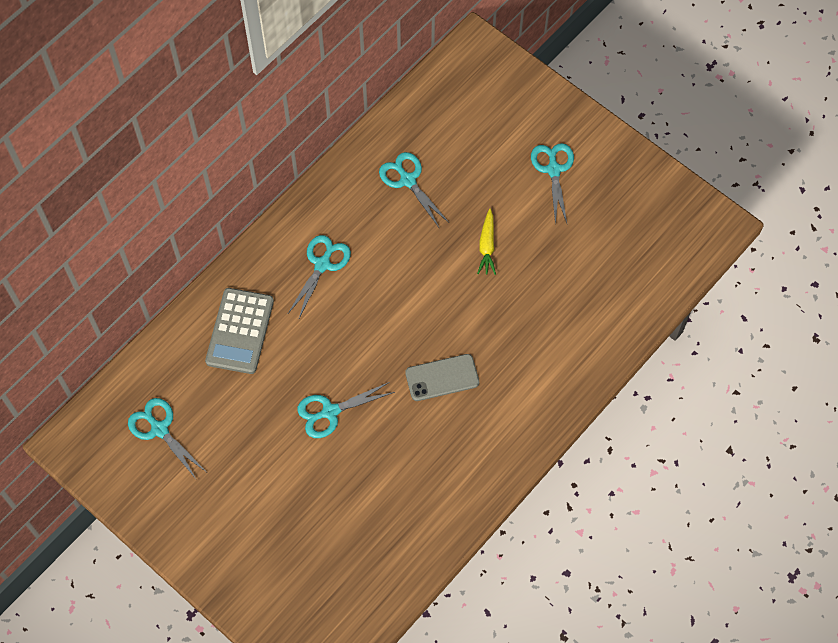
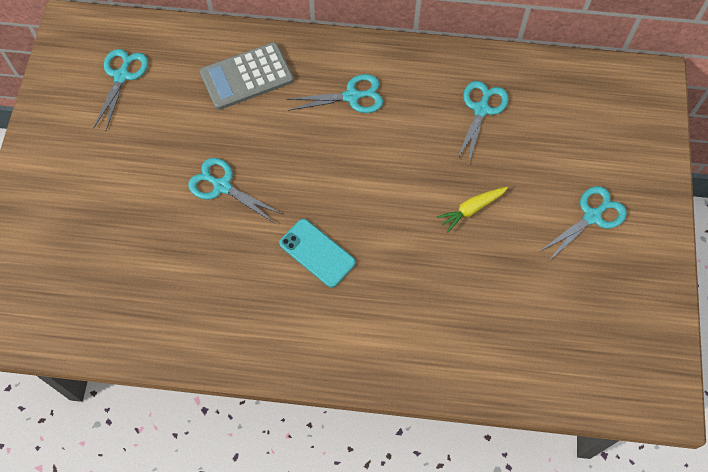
camera: 55 degrees right, 0 degrees up
(442, 377) = (317, 253): grey phone -> turquoise phone

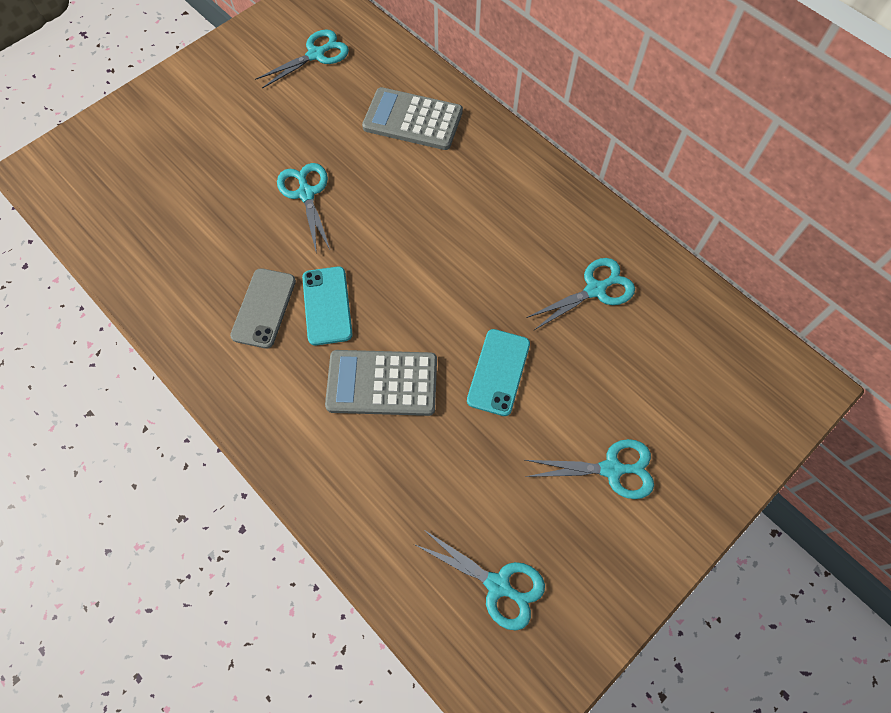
camera: 40 degrees right, 0 degrees up
(274, 289) = (264, 308): none -> grey phone
(352, 96) = (486, 196): turquoise scissors -> turquoise scissors (498, 585)
(405, 275) = (382, 383): none -> grey calculator
(471, 209) = (498, 372): yellow carrot -> turquoise phone

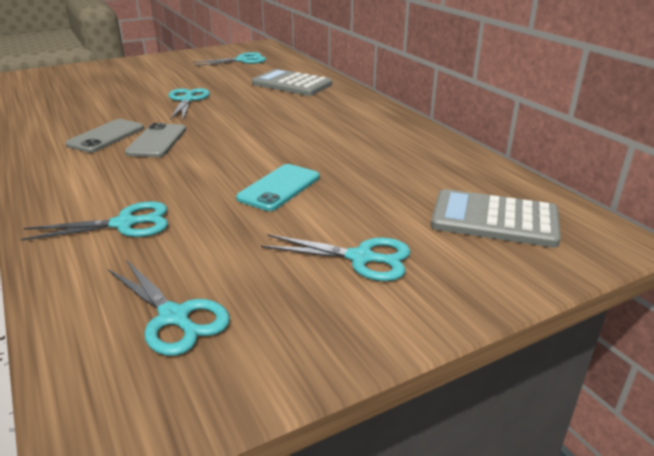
camera: 15 degrees right, 35 degrees down
(327, 305) = (157, 141): turquoise phone -> grey phone
(382, 383) = (167, 179): grey calculator -> grey calculator (494, 220)
(595, 290) = (399, 161): turquoise scissors -> turquoise scissors (124, 224)

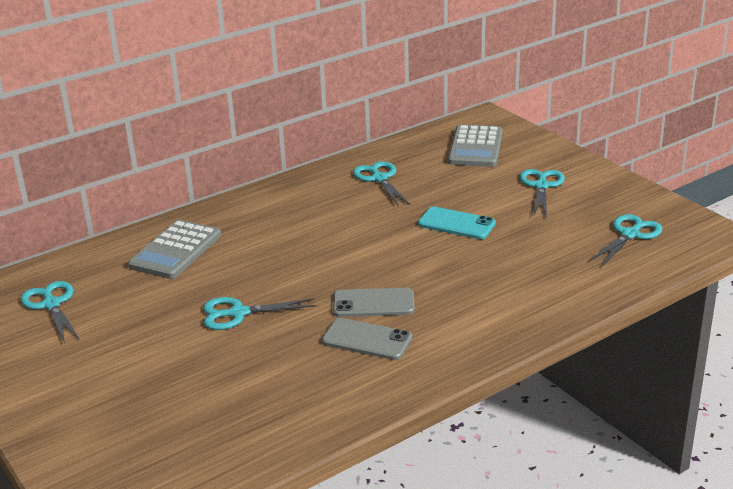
camera: 95 degrees left, 0 degrees up
(124, 224) = (540, 278): turquoise scissors -> turquoise scissors (379, 178)

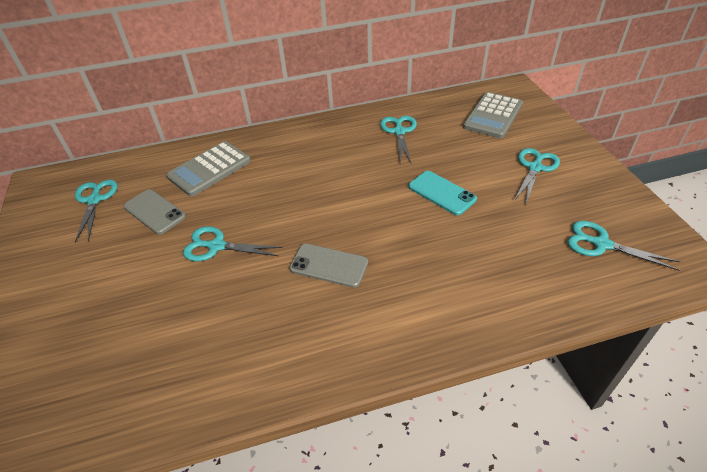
camera: 20 degrees right, 15 degrees up
(367, 340) = (301, 308): grey phone -> grey phone (154, 212)
(630, 235) = (601, 244): turquoise scissors -> turquoise scissors turned 120 degrees counterclockwise

